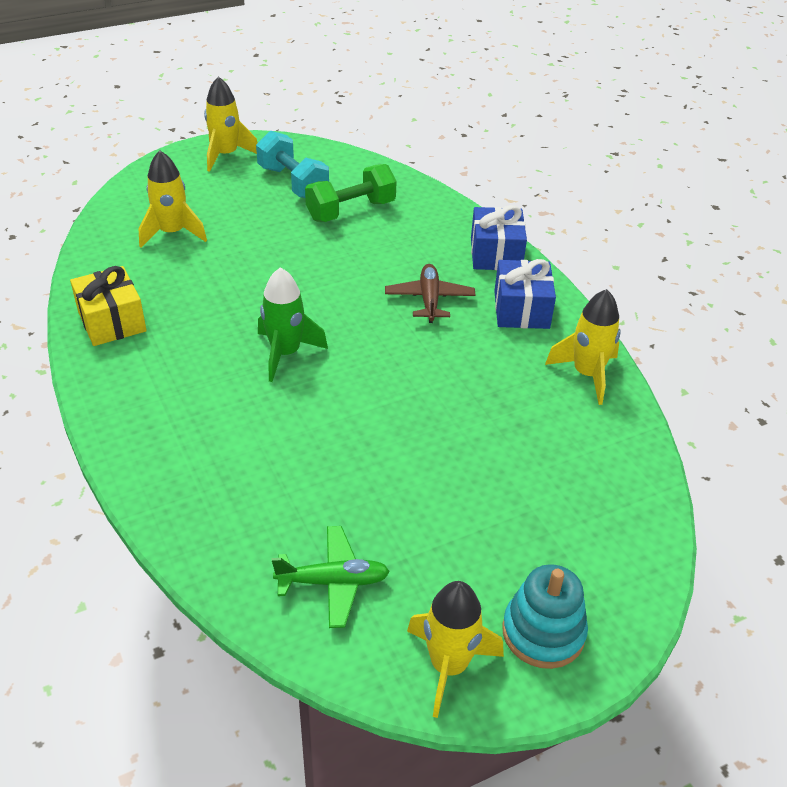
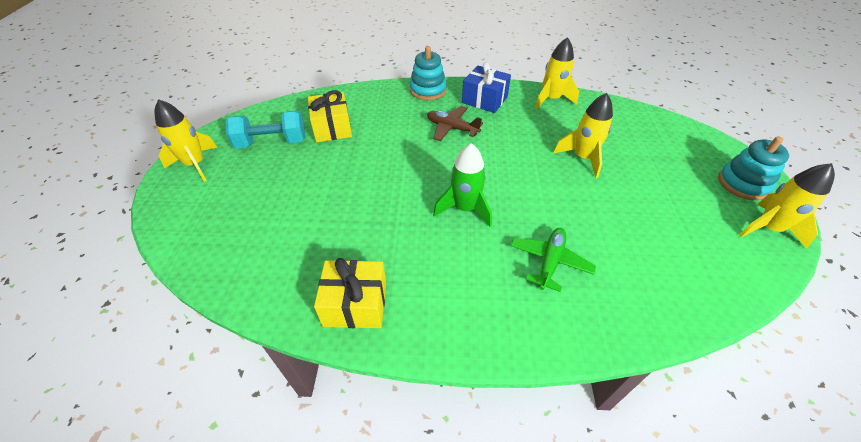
camera: 60 degrees left, 5 degrees up
(172, 233) = (267, 227): yellow rocket -> yellow rocket (582, 158)
(333, 582) = (697, 257): green plane -> green plane (549, 262)
(351, 211) = (332, 128): green dumbbell -> yellow gift
(495, 254) = (428, 90): blue gift -> turquoise stacking toy

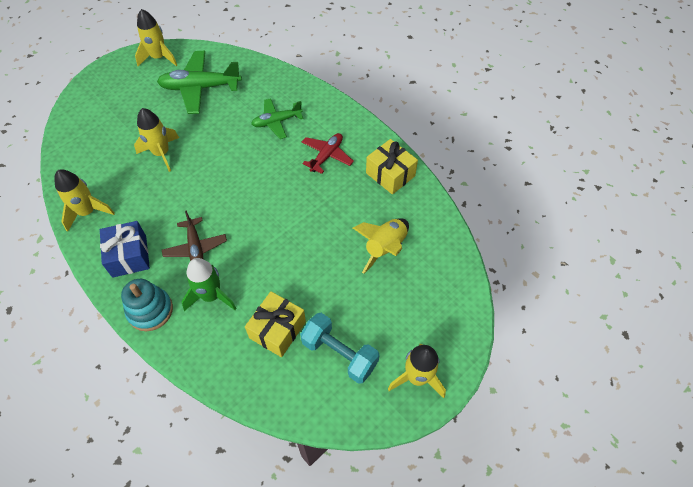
camera: 135 degrees left, 10 degrees up
(294, 226) = (385, 248): none -> yellow rocket
(449, 268) = (326, 156): none -> red plane
(465, 209) = (276, 179): green rocket -> green rocket (211, 296)
(674, 233) = (200, 88): none -> green plane
(743, 184) = (120, 76): turquoise stacking toy -> none

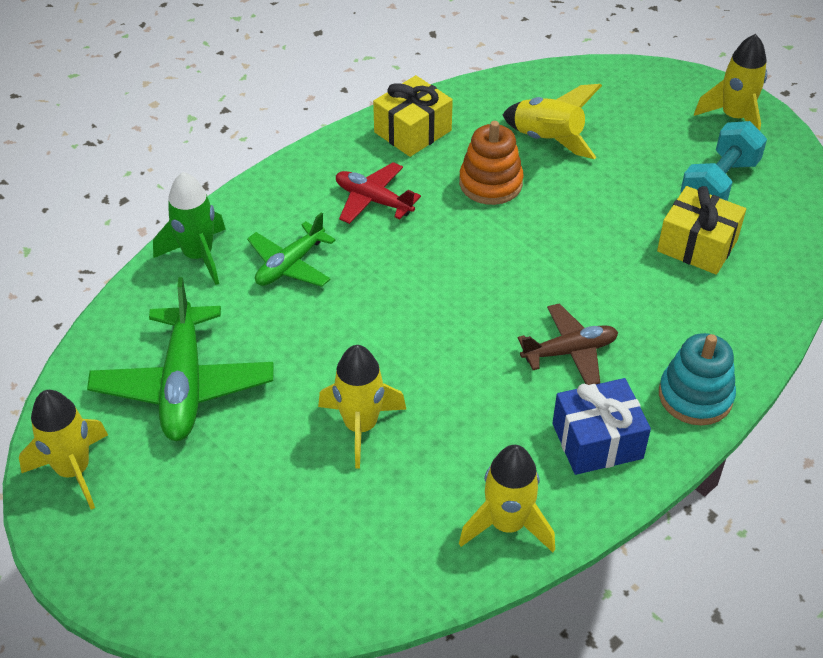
camera: 90 degrees left, 10 degrees down
(211, 296) = (656, 323): green rocket -> green rocket (198, 256)
(277, 122) = (290, 265): green plane -> green plane turned 60 degrees clockwise
(341, 214) = (490, 183): none -> orange stacking toy

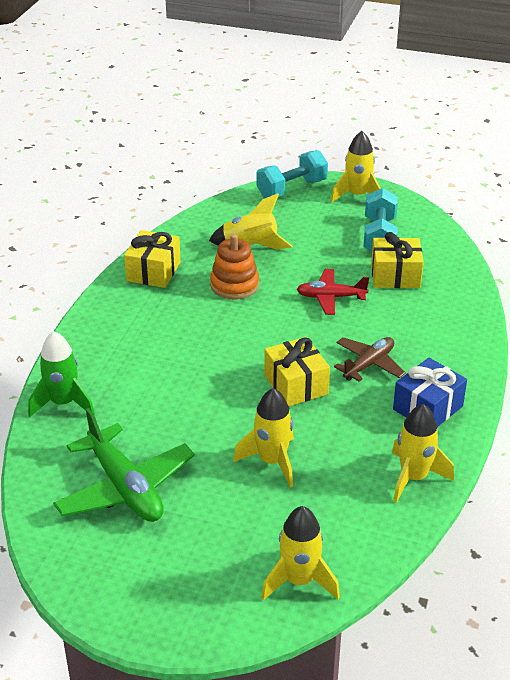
camera: 30 degrees left, 10 degrees down
(73, 470) = (89, 575): yellow rocket -> yellow rocket (299, 581)
(290, 265) = (137, 384): green plane -> none
(373, 200) = (162, 323): red plane -> red plane (331, 297)
(462, 341) = (296, 385): none -> yellow gift
(657, 80) = (292, 189): none -> turquoise dumbbell
(695, 396) = (464, 360): turquoise stacking toy -> none

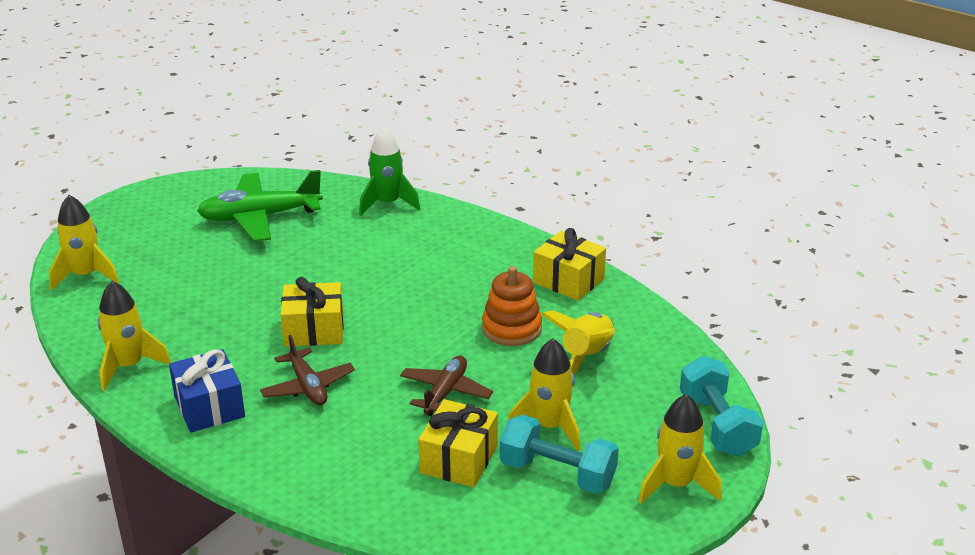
camera: 110 degrees right, 5 degrees down
(272, 461) = (223, 292): yellow rocket -> yellow rocket (549, 427)
(331, 297) = (445, 392): red plane -> brown plane

